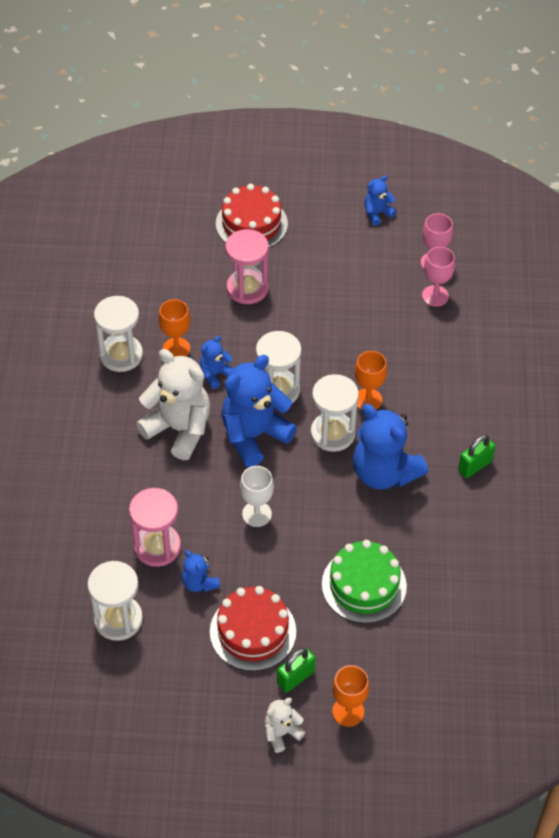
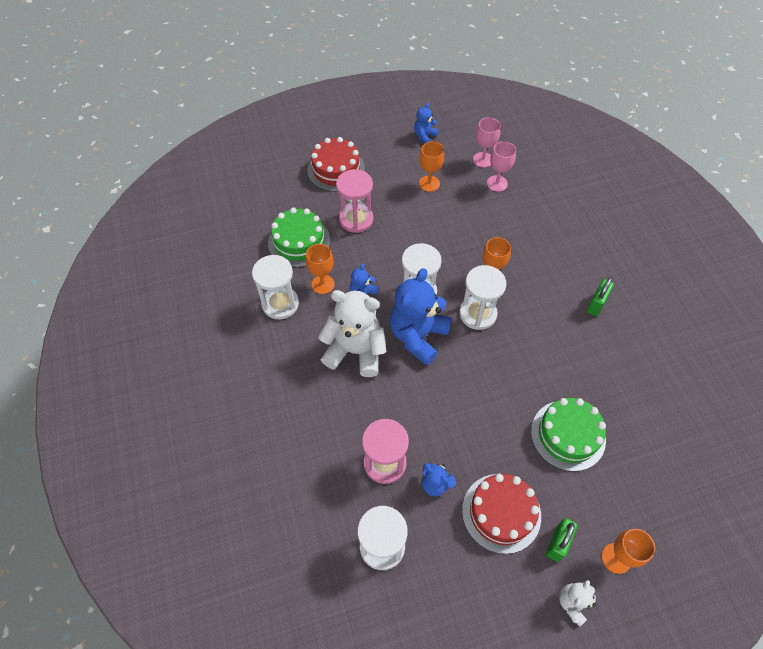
camera: 20 degrees left, 5 degrees up
(171, 294) = (299, 242): none -> green cake
(256, 514) = (452, 403): white goblet -> none
(353, 272) = (429, 183): none -> orange goblet
(384, 472) = (533, 333): blue teddy bear -> none

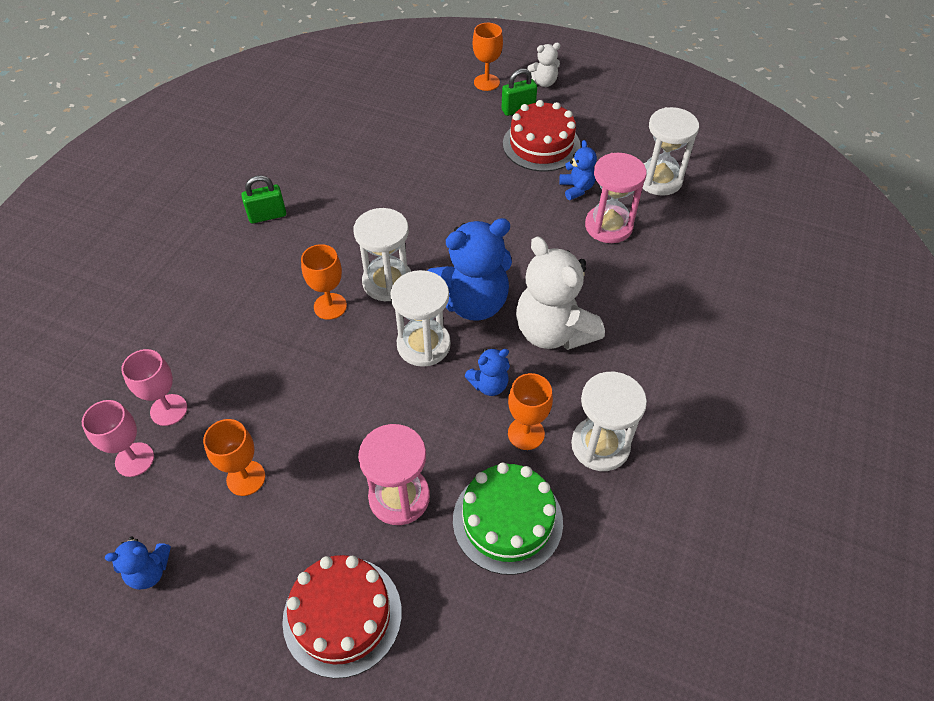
camera: 140 degrees left, 5 degrees down
(568, 435) = (429, 152): green cake -> none

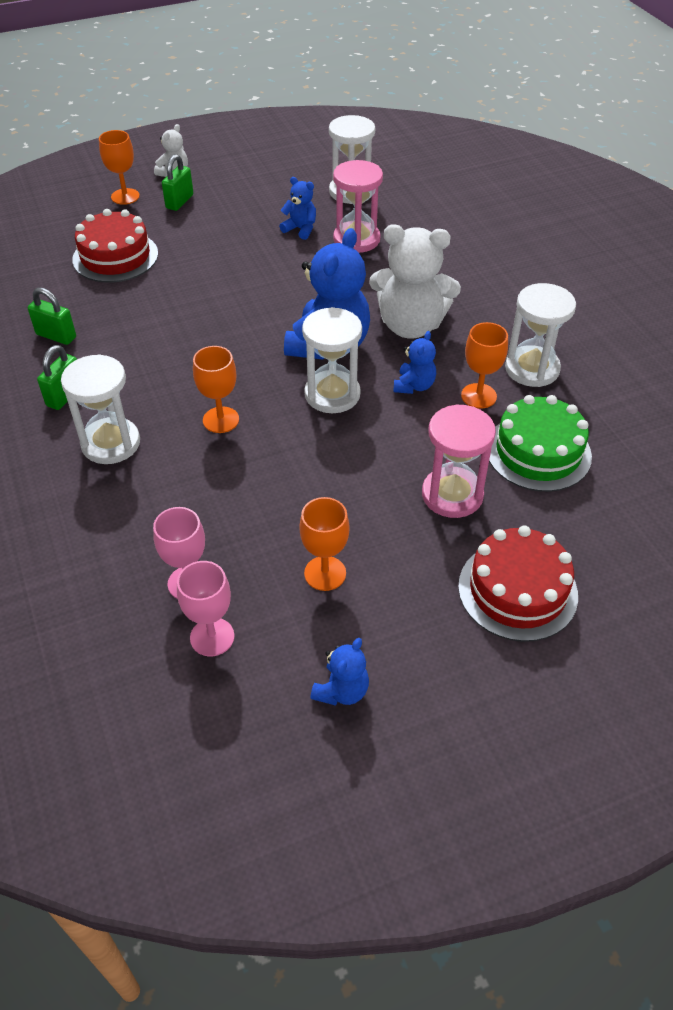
camera: 45 degrees left, 5 degrees down
(315, 167) = (56, 336): none -> green padlock
(387, 282) = (244, 374): white hourglass -> white hourglass (111, 443)
(541, 145) = (233, 215): red cake -> red cake (115, 256)

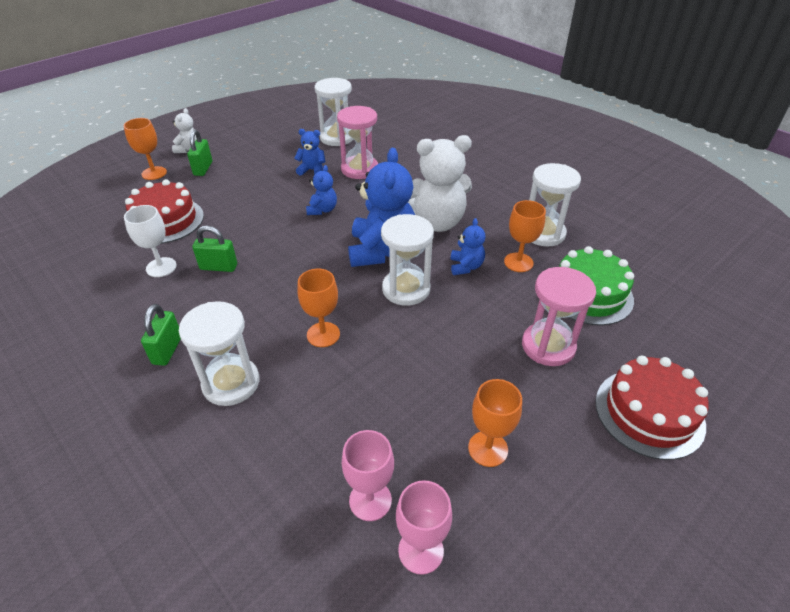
camera: 20 degrees left, 5 degrees down
(56, 336) = (137, 298): green padlock -> green padlock (218, 267)
(91, 308) = (161, 267): none -> white goblet
(341, 691) = (569, 563): blue teddy bear -> blue teddy bear (322, 210)

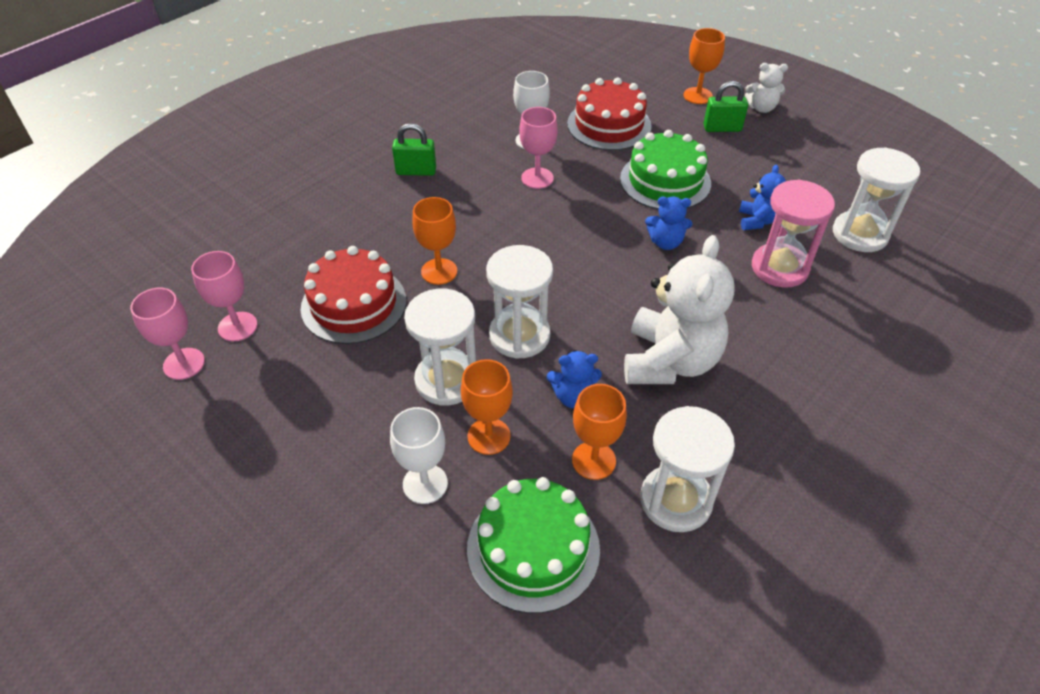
camera: 85 degrees right, 5 degrees up
(218, 267) = (537, 178): green padlock -> pink goblet
(231, 383) = (375, 218): white hourglass -> white hourglass (447, 380)
(253, 201) = (665, 181): none -> green cake
(381, 251) = (591, 307): blue teddy bear -> none
(436, 222) = (670, 361): white teddy bear -> white teddy bear turned 150 degrees counterclockwise
(488, 449) = (279, 414): orange goblet -> orange goblet (489, 436)
(548, 346) = (425, 484): pink hourglass -> white goblet
(649, 413) = (310, 588): red cake -> red cake (354, 304)

